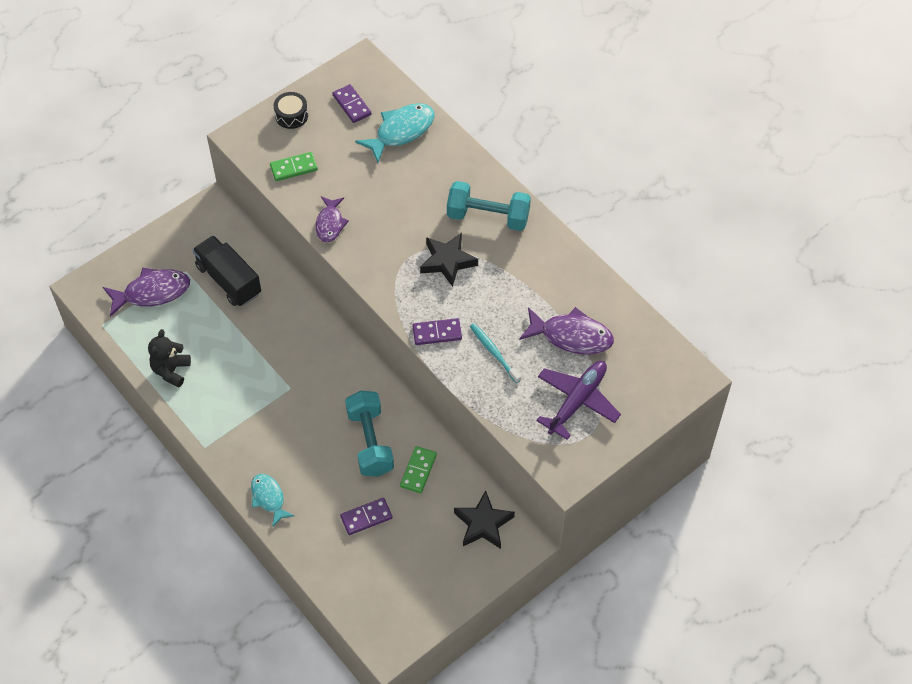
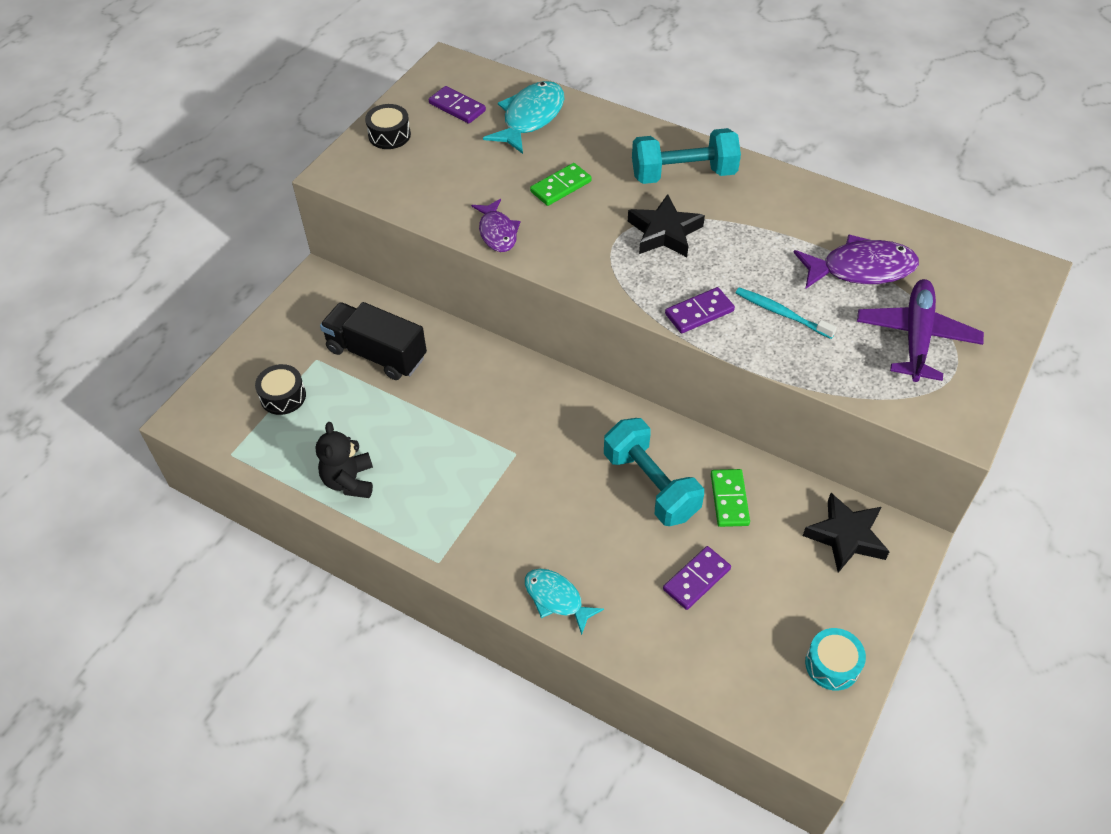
camera: 20 degrees left, 5 degrees down
(152, 292) = (283, 396): purple fish -> black drum
(294, 168) = (420, 187): green domino -> green domino (561, 187)
(423, 603) = (832, 664): none -> turquoise drum

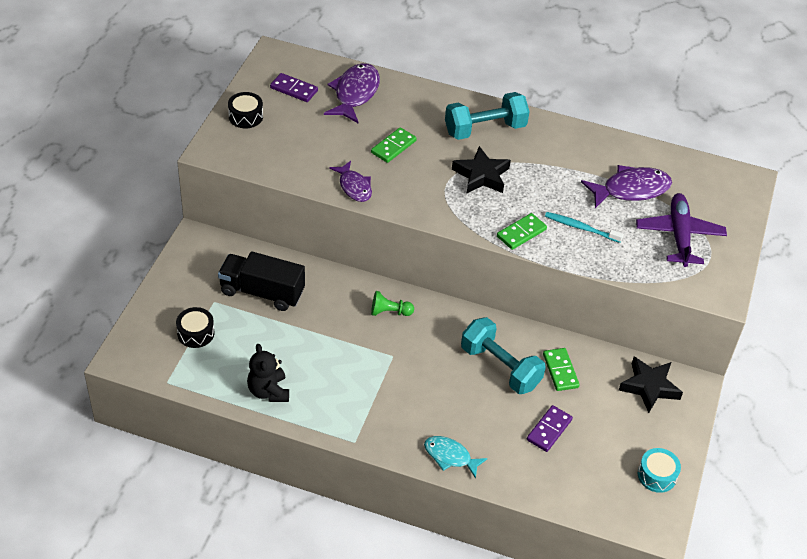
camera: 15 degrees left, 5 degrees down
(526, 396) = (389, 312): none -> green pawn
(530, 118) = (355, 94): turquoise fish -> purple fish
(699, 312) = (521, 233): purple domino -> green domino

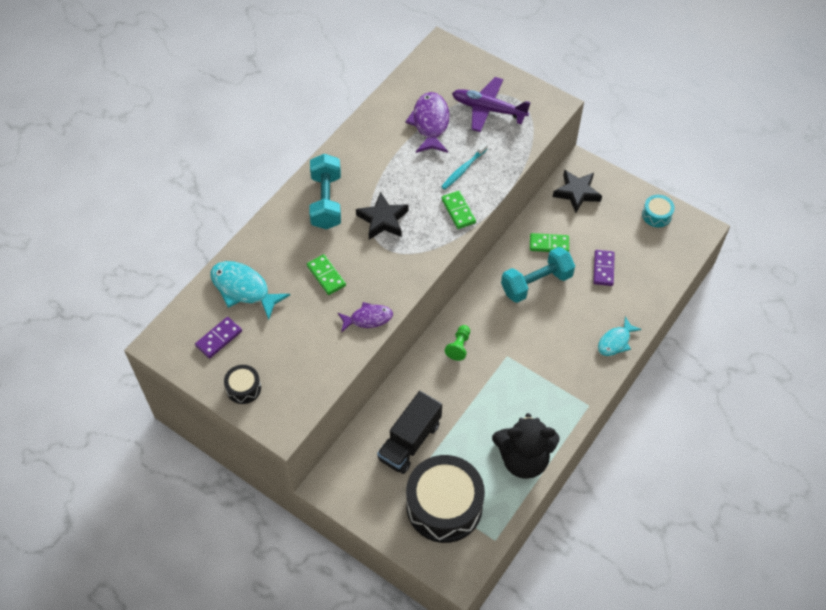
camera: 70 degrees left, 10 degrees up
(196, 333) = (444, 506): black drum -> black drum, size x2.23
(268, 391) = (523, 459): black teddy bear -> black teddy bear, size x1.60
(355, 94) = (243, 289): purple fish -> turquoise fish
(549, 430) = (603, 269): purple domino -> purple domino turned 45 degrees clockwise

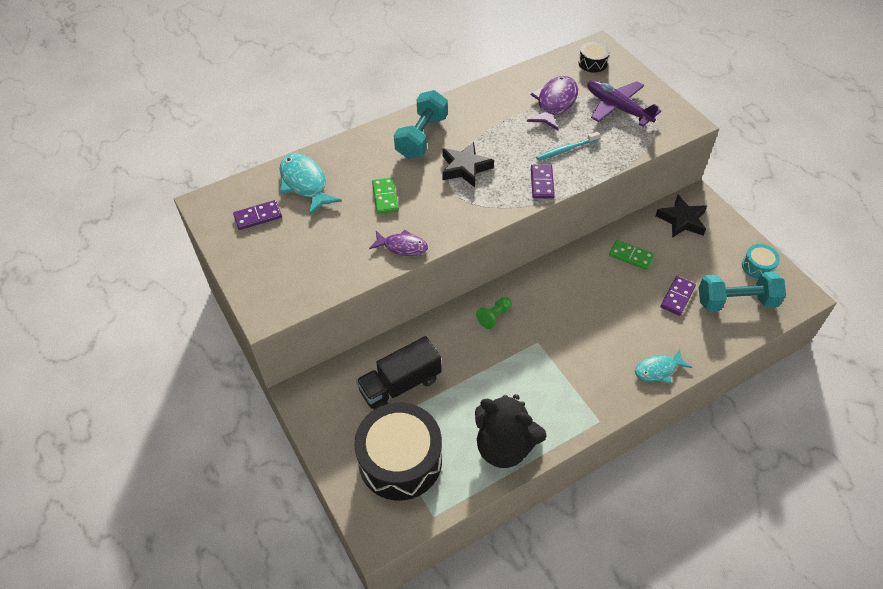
camera: 25 degrees right, 5 degrees down
(243, 388) = (252, 266): black drum -> black drum (592, 63)
(458, 211) = (542, 183): green domino -> purple domino
(536, 283) = (601, 286): turquoise dumbbell -> turquoise dumbbell (736, 301)

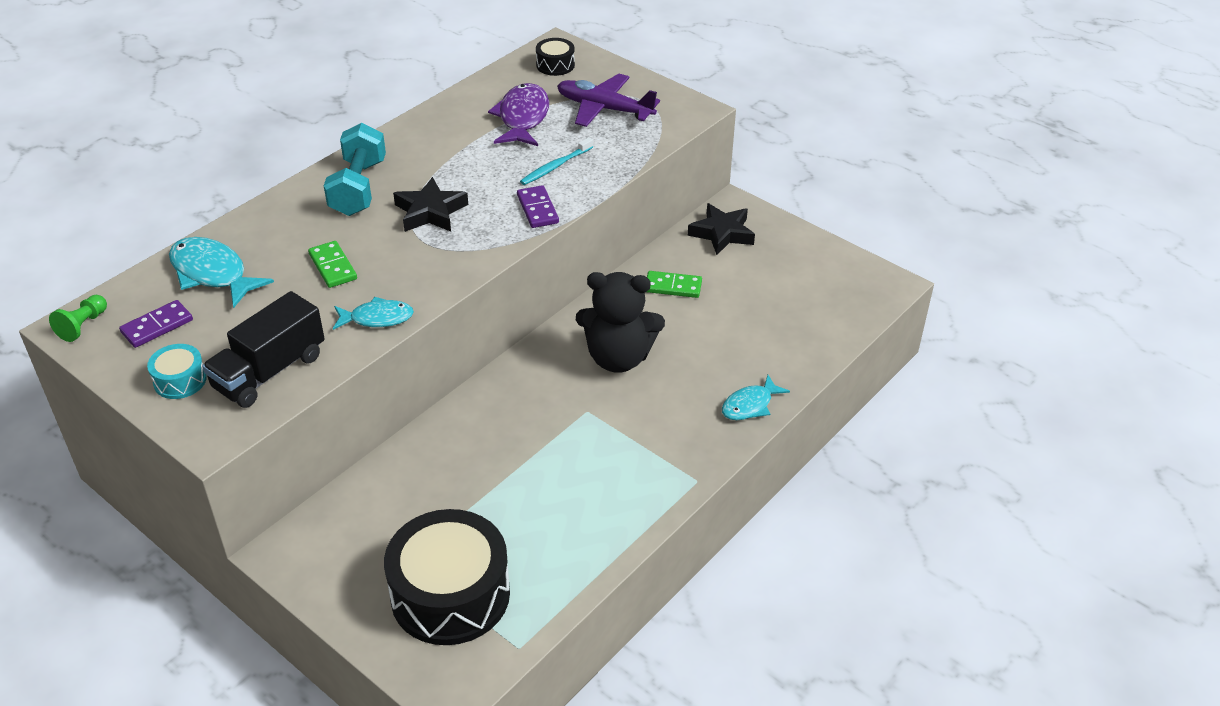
camera: 20 degrees left, 10 degrees down
(400, 385) = (419, 506): black truck -> black truck (269, 371)
(402, 246) = (377, 318): purple fish -> turquoise fish
(494, 316) = (520, 395): green pawn -> green pawn (83, 326)
(504, 447) = (585, 542): black teddy bear -> black teddy bear (618, 358)
(677, 297) = (746, 319): purple domino -> none
(736, 301) = (818, 308): turquoise dumbbell -> none
(757, 266) = (830, 264): turquoise drum -> turquoise drum (180, 380)

